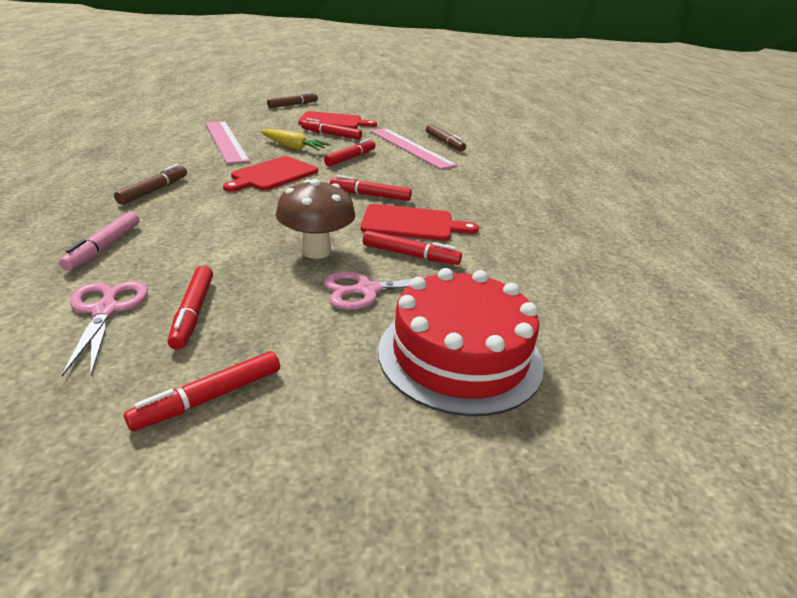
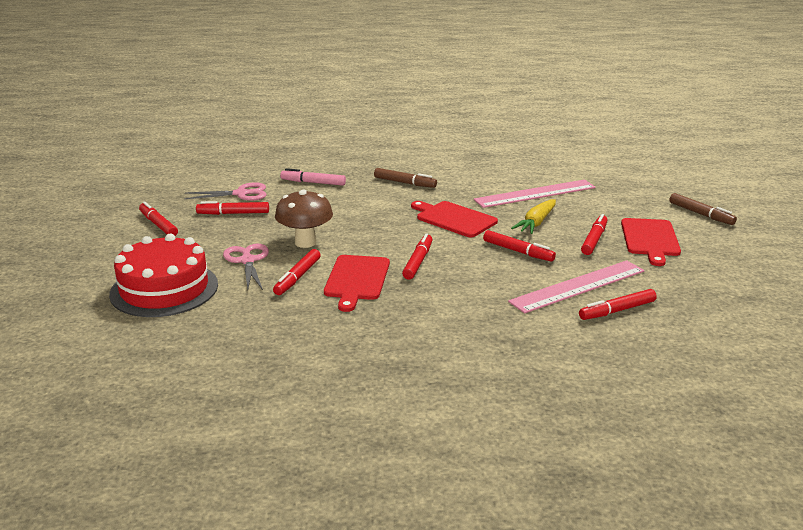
camera: 95 degrees right, 5 degrees down
(444, 142) = (617, 310): brown marker -> red marker

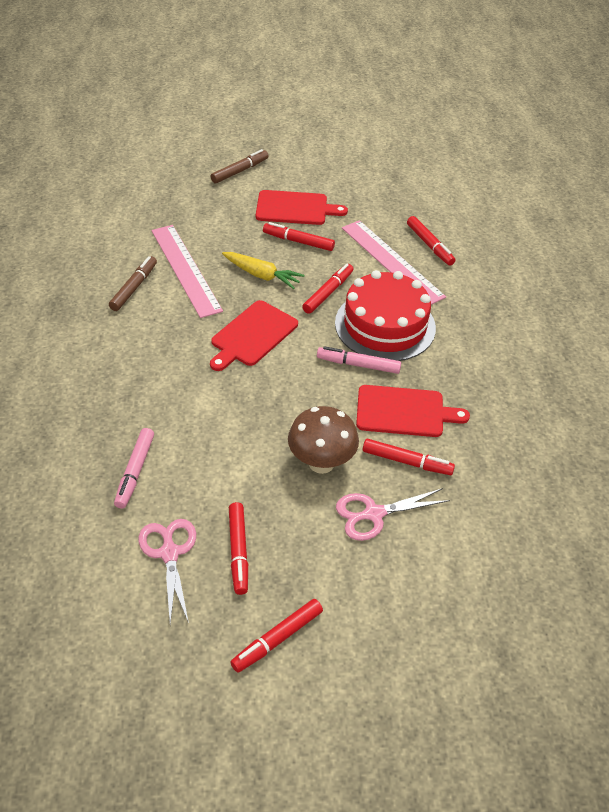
camera: 95 degrees left, 20 degrees up
(164, 289) = (455, 587): red cake -> red cake (385, 325)
(405, 183) = (145, 377): brown marker -> brown marker (134, 288)
(418, 262) = (358, 365): red marker -> pink marker

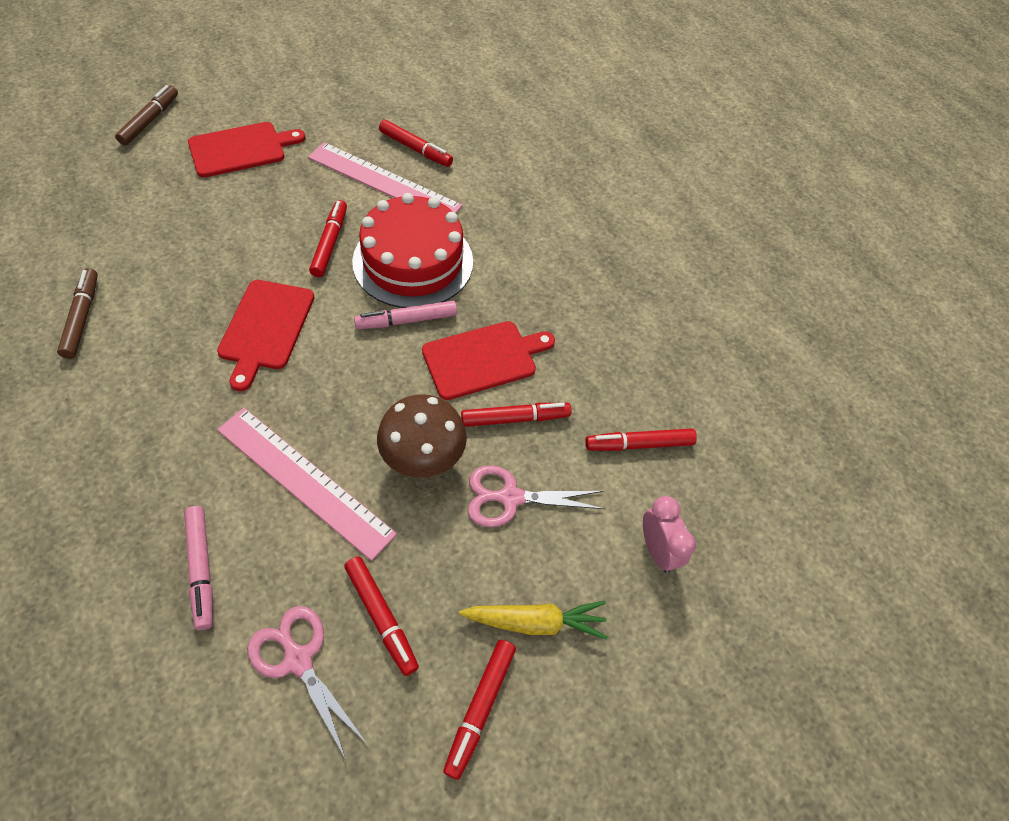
camera: 30 degrees left, 10 degrees up
(186, 269) = (140, 270): pink ruler -> pink ruler (305, 480)
(261, 275) = (240, 247): yellow carrot -> yellow carrot (535, 622)
(298, 241) = (265, 190): red marker -> red marker (639, 444)
(374, 514) = (510, 497): pink scissors -> pink scissors turned 45 degrees clockwise
(472, 597) = (657, 550): none -> pink clock

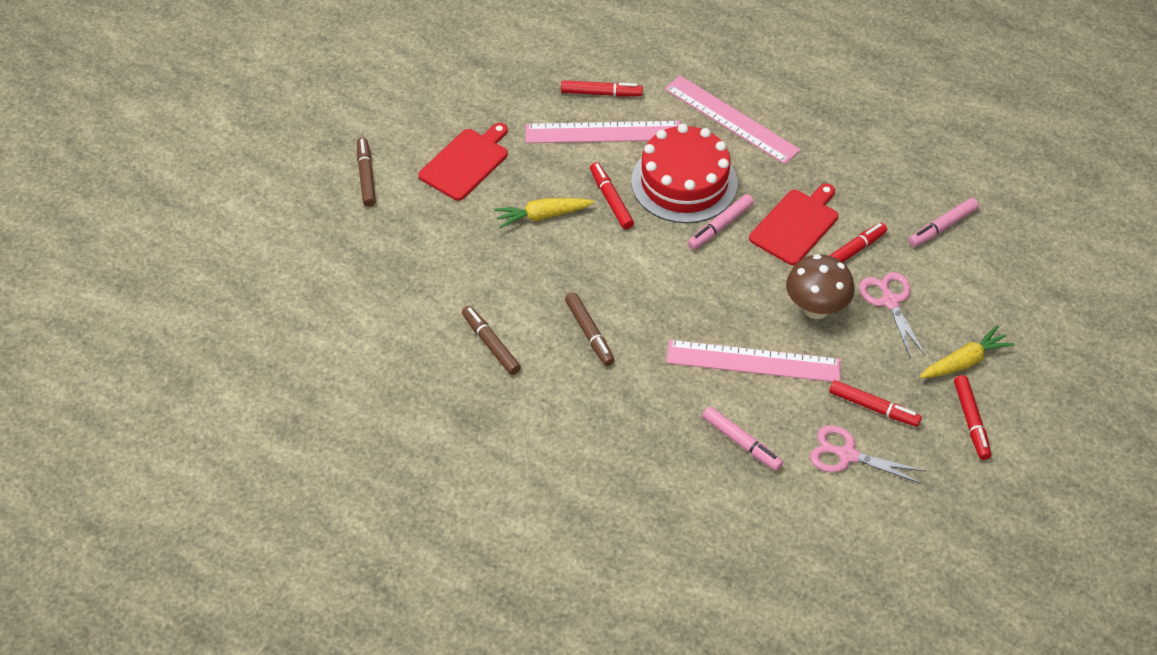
camera: 25 degrees left, 5 degrees down
(179, 357) = (589, 333): none -> brown marker
(255, 226) = (542, 216): none -> yellow carrot
(265, 328) = (628, 283): red cutting board -> none
(510, 497) = (890, 302): pink scissors -> pink scissors turned 105 degrees clockwise
(512, 227) = (731, 119): none -> pink ruler
(639, 444) = (942, 227): red marker -> pink marker
(657, 550) = (1002, 284): pink clock -> none

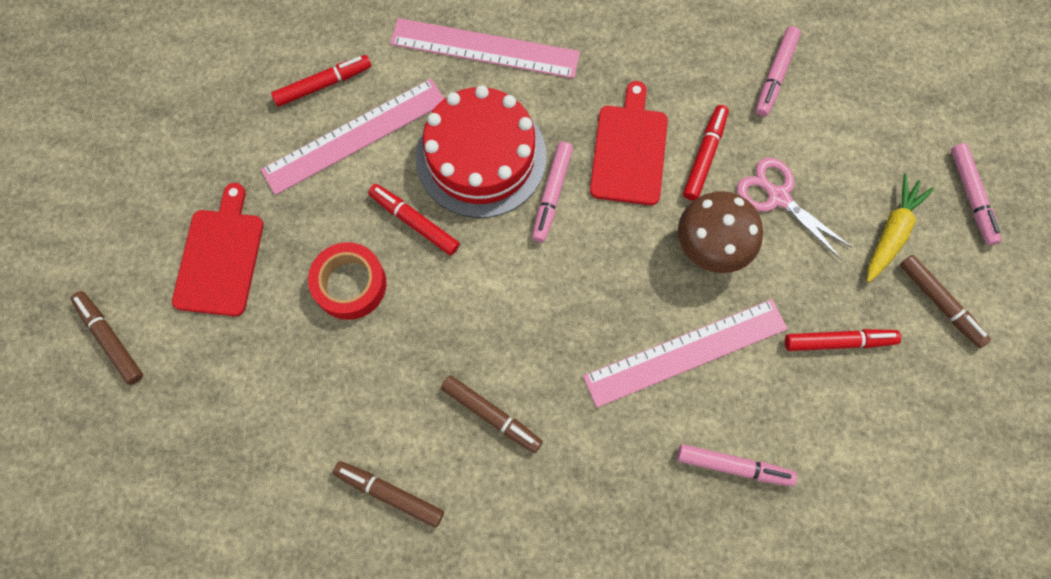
camera: 30 degrees left, 20 degrees up
(542, 216) = (350, 284): yellow carrot -> red tape
(847, 455) = (847, 418): pink scissors -> none
(971, 421) = (939, 303): red marker -> brown marker
(1045, 368) = (971, 197): none -> pink marker

